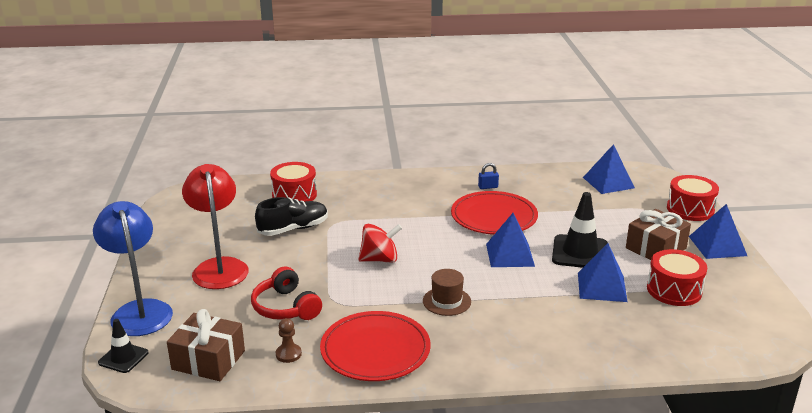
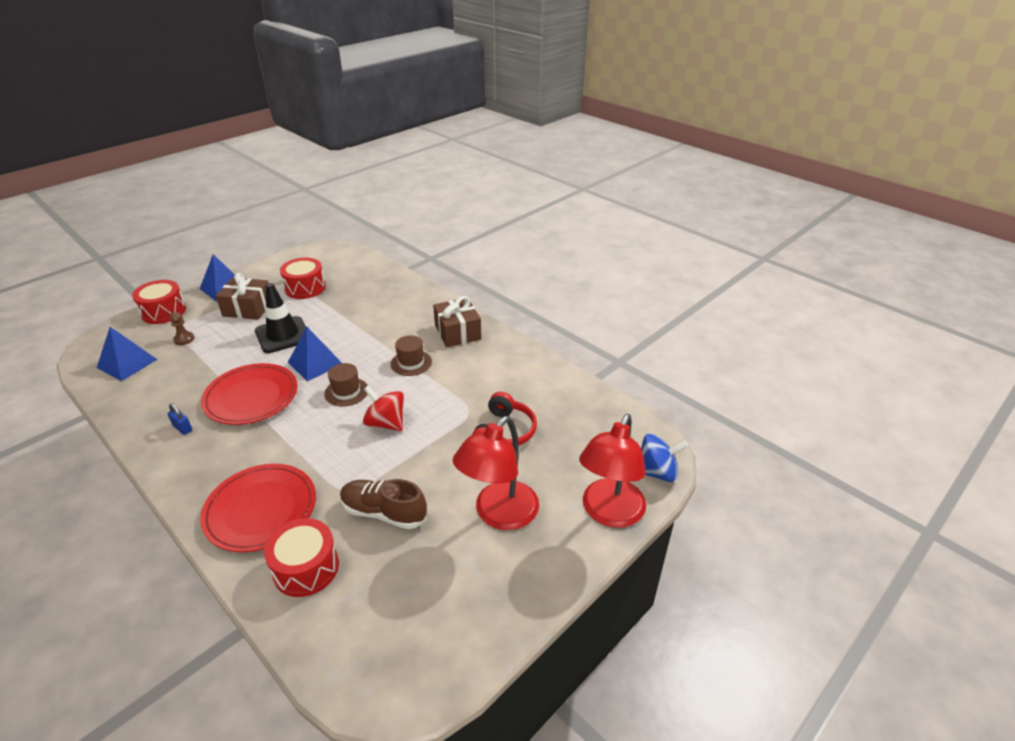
camera: 130 degrees left, 10 degrees up
(123, 358) = (656, 472): black traffic cone -> blue spinning top
(139, 311) = (609, 513): blue lamp -> red lamp
(208, 360) = (600, 428): brown gift -> brown gift (457, 332)
(288, 354) = (548, 396): brown pawn -> brown pawn (184, 339)
(293, 229) = (384, 512): black shoe -> brown shoe
(375, 350) = (499, 364): red plate -> red plate (261, 510)
(446, 256) = (346, 392): none -> brown hat
(602, 287) = (326, 312): blue pyramid -> none

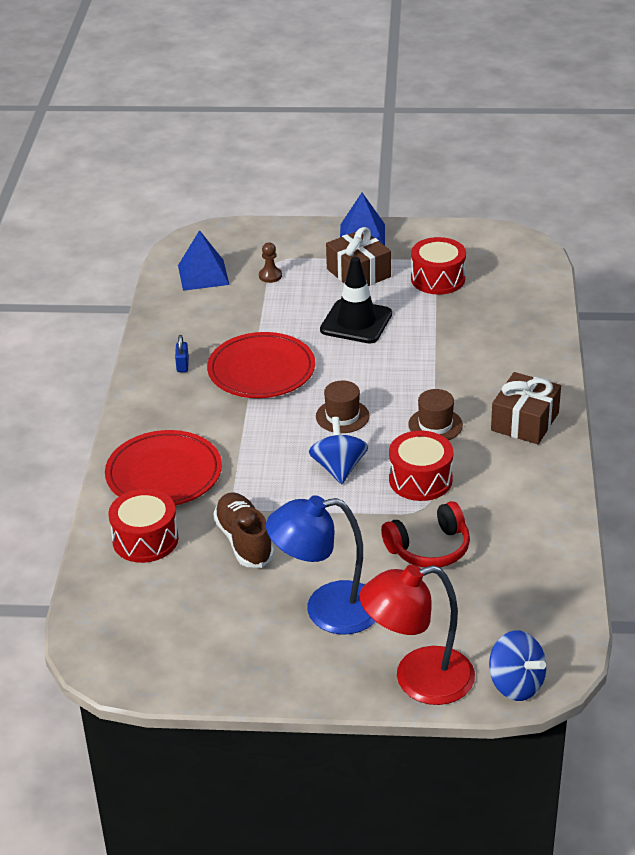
camera: 50 degrees right, 0 degrees up
(163, 312) = (283, 235): red drum -> red drum (420, 479)
(315, 363) = (350, 370): blue pyramid -> none
(386, 423) = (339, 468): red spinning top -> blue spinning top
(499, 515) = (327, 610): red lamp -> blue lamp

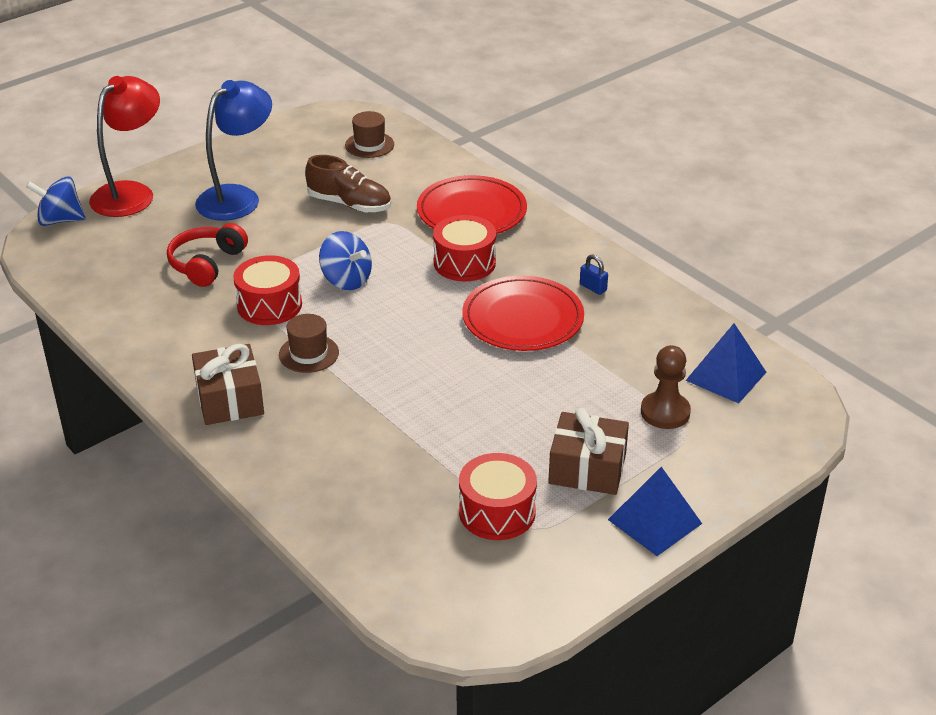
camera: 135 degrees right, 0 degrees up
(145, 539) = (418, 173): red drum -> red drum (464, 263)
(270, 276) = (665, 412): brown pawn -> brown pawn, size x1.61
(342, 416) = (398, 319): brown hat -> brown hat (369, 145)
(356, 322) = (509, 411): black traffic cone -> none

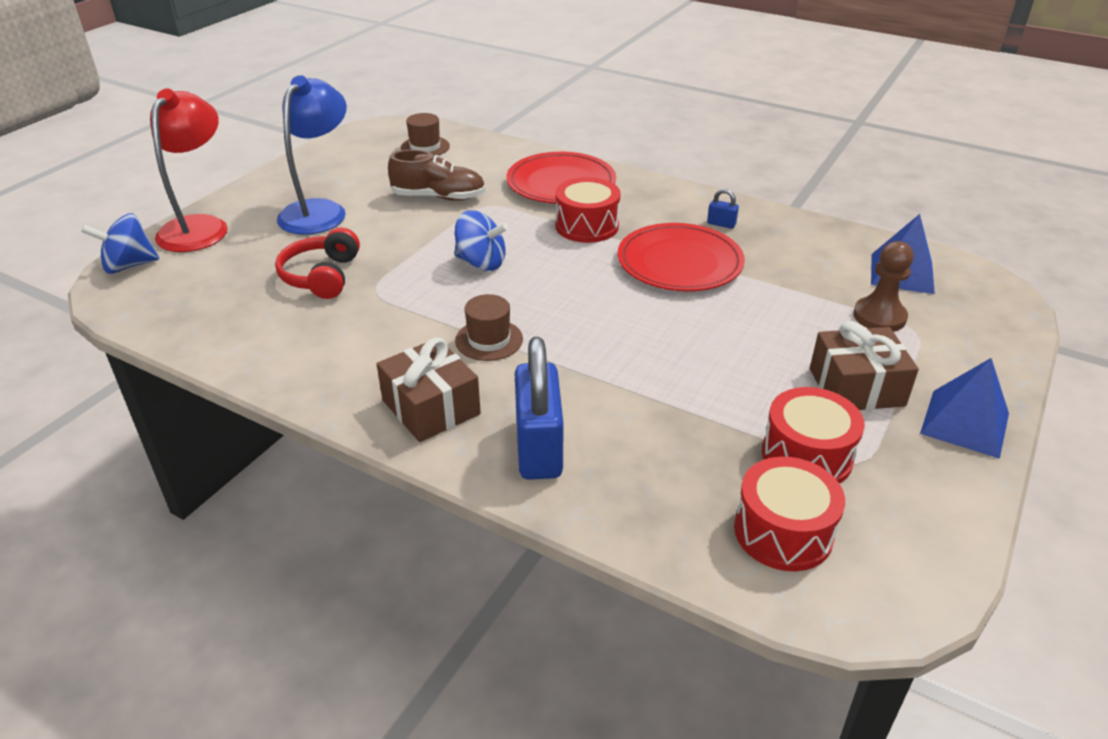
camera: 20 degrees left, 0 degrees up
(269, 305) = (415, 302): red drum -> red drum (783, 532)
(291, 452) = (539, 448): none -> blue padlock

